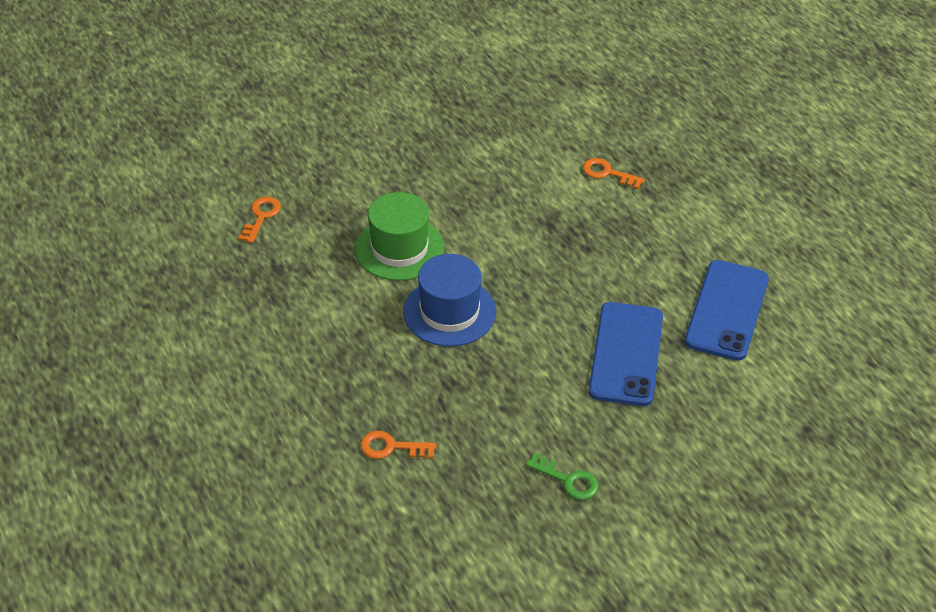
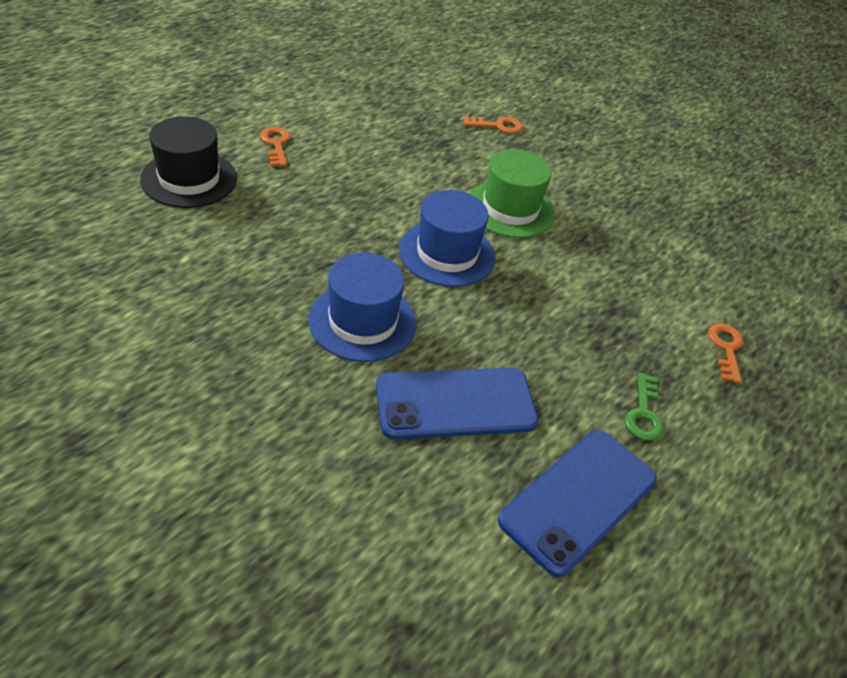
camera: 65 degrees right, 0 degrees up
(273, 491) = (189, 179): none -> black hat
(391, 447) = (258, 240): orange key -> orange key (276, 144)
(521, 392) = (362, 321): none -> blue hat
(568, 480) = (250, 377): green key -> green key (643, 413)
(727, 310) = (578, 500): blue phone -> blue phone turned 45 degrees counterclockwise

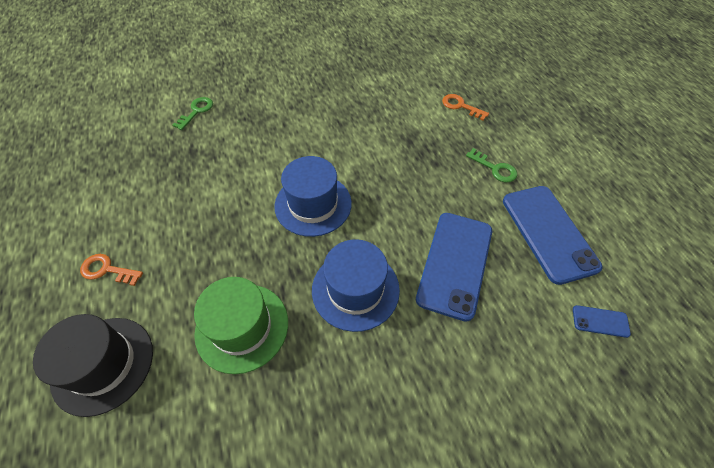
camera: 55 degrees left, 10 degrees up
(472, 588) = (600, 321): none -> blue phone
(497, 126) = (196, 111): orange key -> green key
(510, 209) = (289, 147): green hat -> green hat (242, 327)

